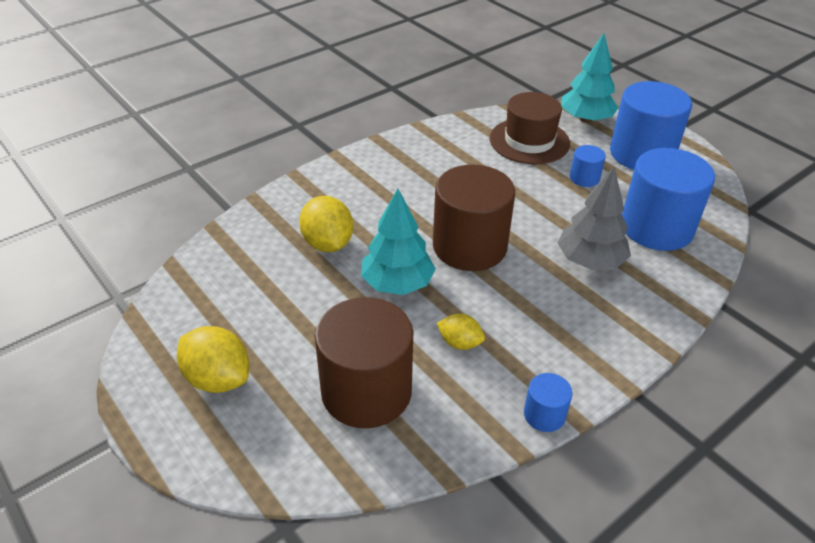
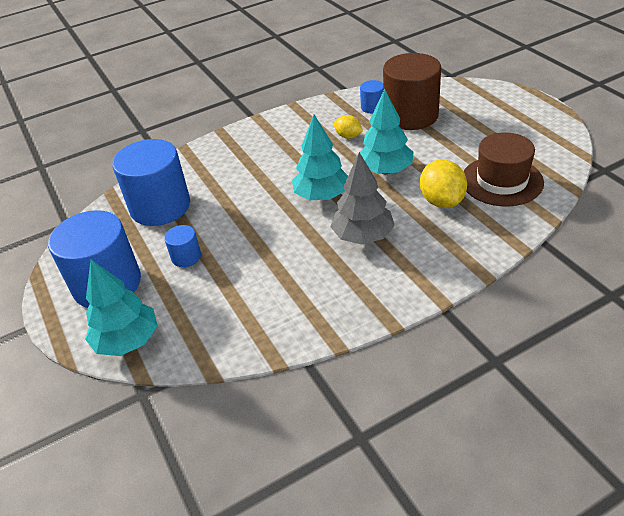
camera: 165 degrees left, 0 degrees up
(218, 378) = (505, 122): yellow lemon -> none
(469, 246) = (321, 196): brown cylinder -> turquoise tree
(529, 141) = (214, 308): brown hat -> brown hat (501, 181)
(544, 415) = (310, 106): blue cylinder -> blue cylinder (372, 107)
(590, 261) = (232, 182): grey tree -> grey tree (363, 236)

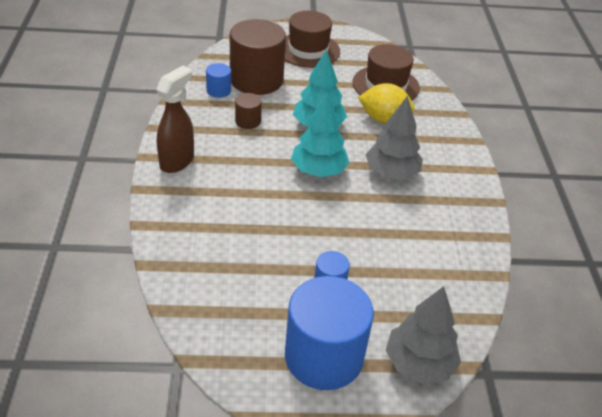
camera: 70 degrees left, 0 degrees up
(128, 341) = (419, 363): turquoise tree -> grey tree
(160, 206) = (229, 277): blue cylinder -> none
(264, 131) = (177, 161): none -> brown spray bottle
(348, 136) = (248, 121): yellow lemon -> brown cylinder
(495, 118) = (308, 50): none -> brown hat

